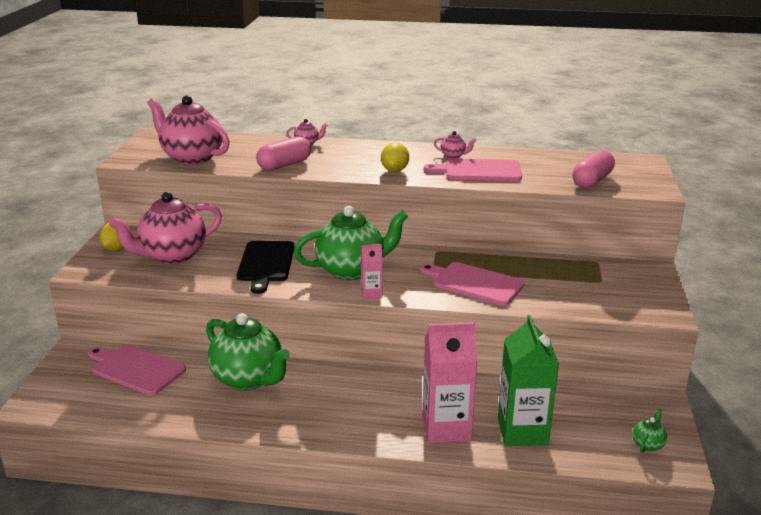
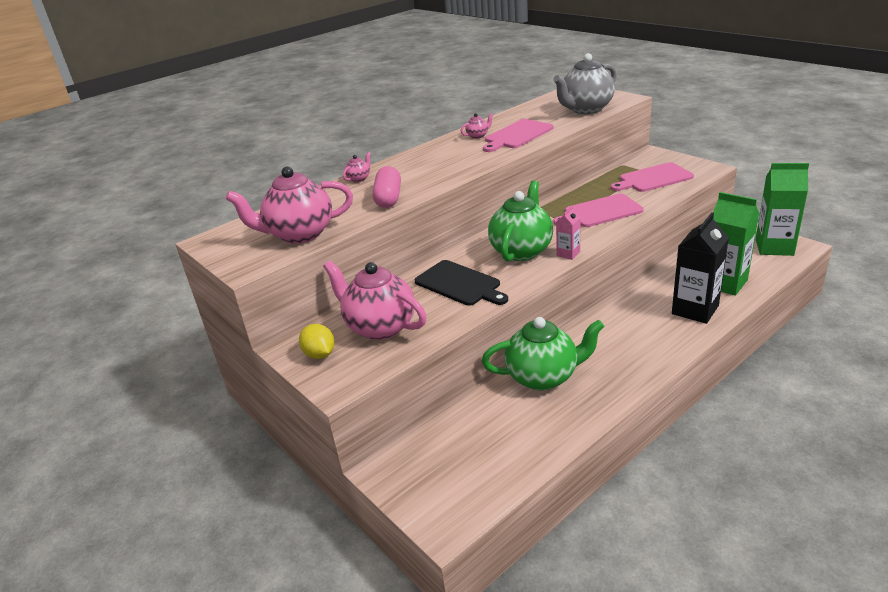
camera: 45 degrees left, 5 degrees up
(136, 369) = (458, 437): pink cutting board -> pink cutting board (653, 178)
(172, 256) = (380, 327): pink teapot -> pink teapot turned 120 degrees clockwise
(394, 170) = (470, 161): yellow lemon -> none
(446, 428) = (695, 310): pink carton -> black carton
(592, 180) = (585, 109): pink capsule -> grey teapot
(647, 444) = (774, 247): green teapot -> green carton

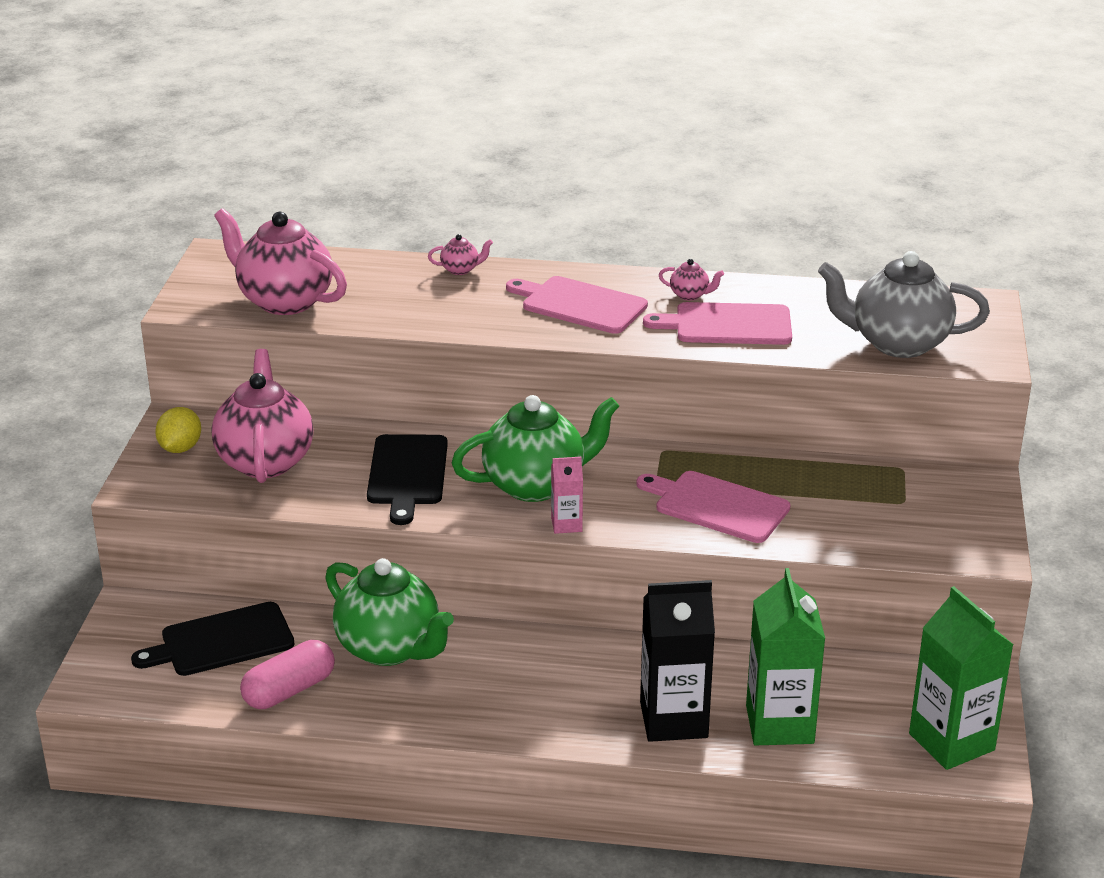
camera: 45 degrees right, 0 degrees up
(388, 198) = (429, 315): pink capsule -> pink capsule (289, 690)
(464, 441) = (221, 641): none -> black cutting board
(653, 178) = (885, 514): pink cutting board -> pink cutting board (580, 304)

